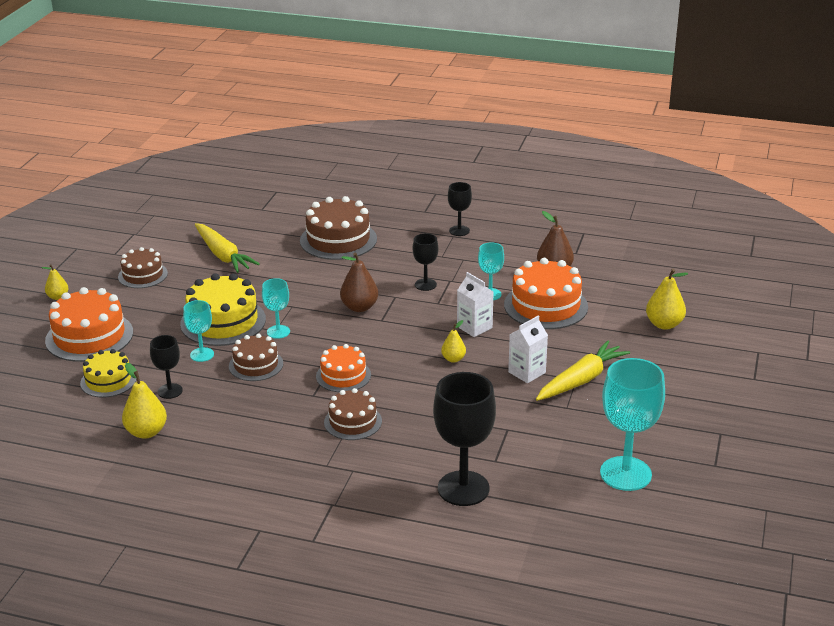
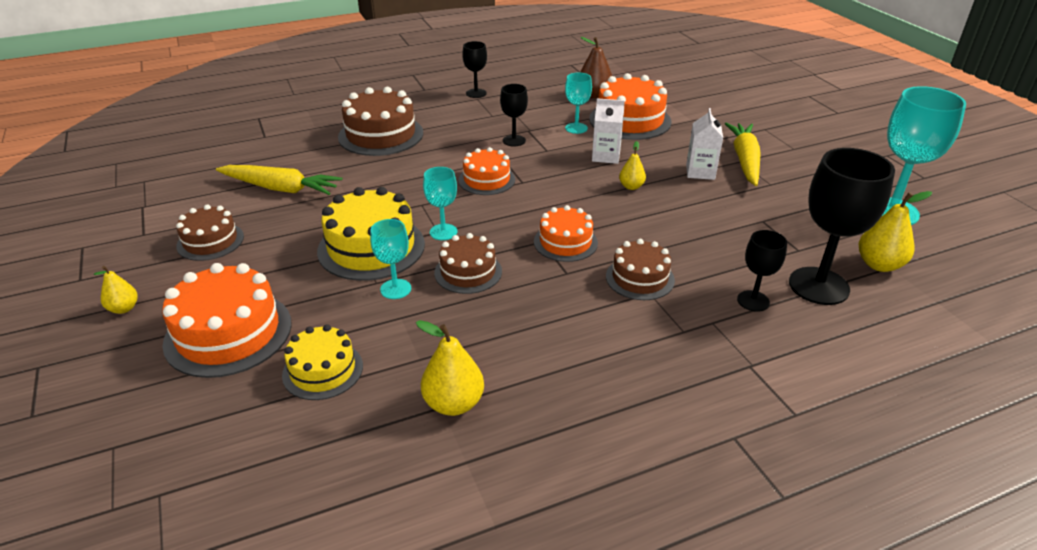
camera: 40 degrees left, 5 degrees up
(170, 391) = (415, 344): black goblet -> black goblet (753, 301)
(359, 307) = (486, 180): brown pear -> orange cake
(664, 324) = (726, 101): yellow pear -> yellow pear (879, 265)

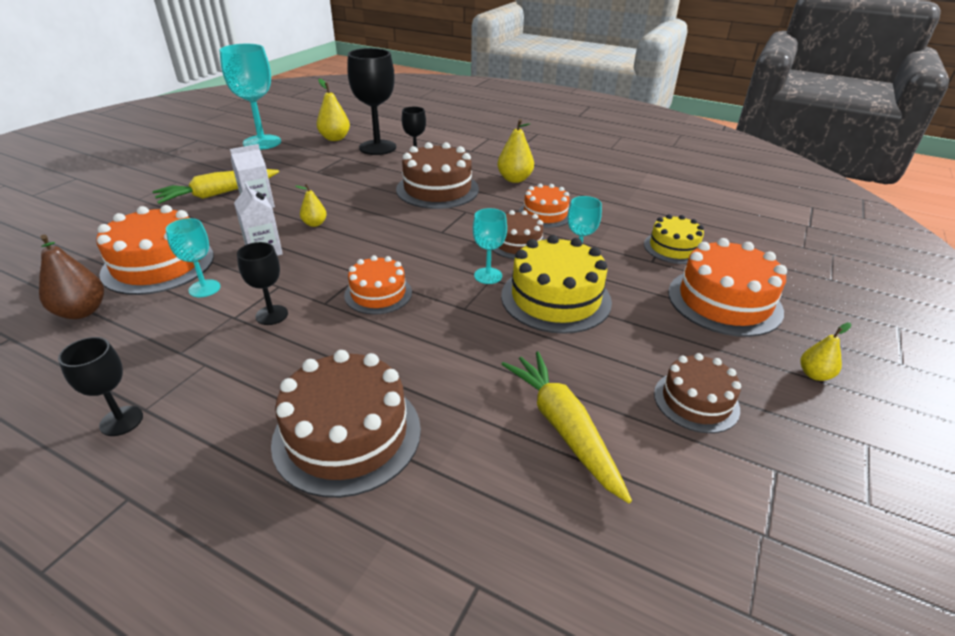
camera: 130 degrees left, 0 degrees up
(453, 403) = (617, 202): yellow pear -> yellow pear (514, 179)
(565, 242) = (431, 223): orange cake -> orange cake (545, 214)
(640, 278) = (437, 189): brown cake -> brown cake, size x1.64

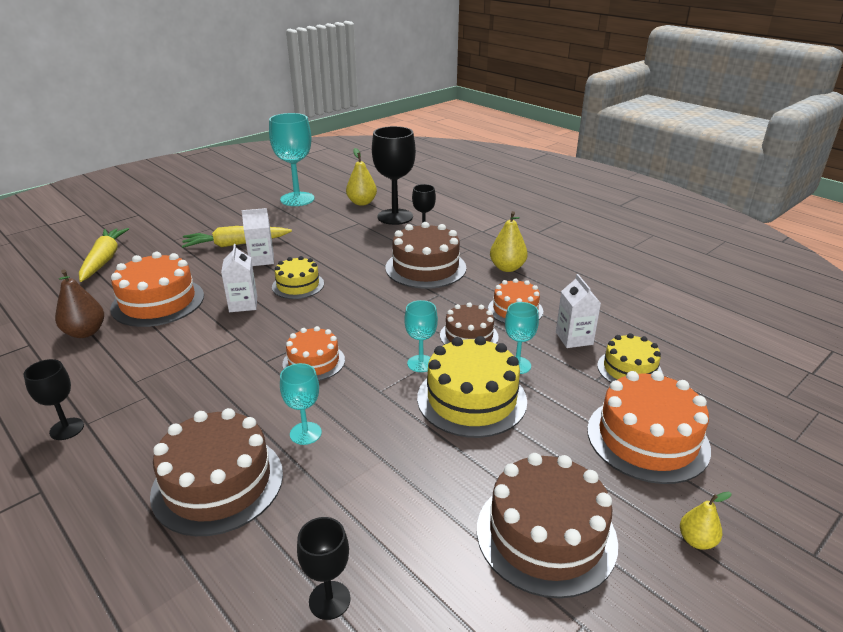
camera: 20 degrees right, 5 degrees down
(204, 288) = (180, 330): turquoise goblet -> turquoise goblet (305, 433)
(272, 315) = (218, 364): black goblet -> black goblet (329, 600)
(314, 224) = (298, 285): yellow pear -> yellow cake
(563, 427) = (400, 526): yellow carrot -> yellow carrot (104, 260)
(611, 230) = (574, 338): none -> white carton
(696, 401) = (546, 534): brown cake -> brown cake, size x1.64

